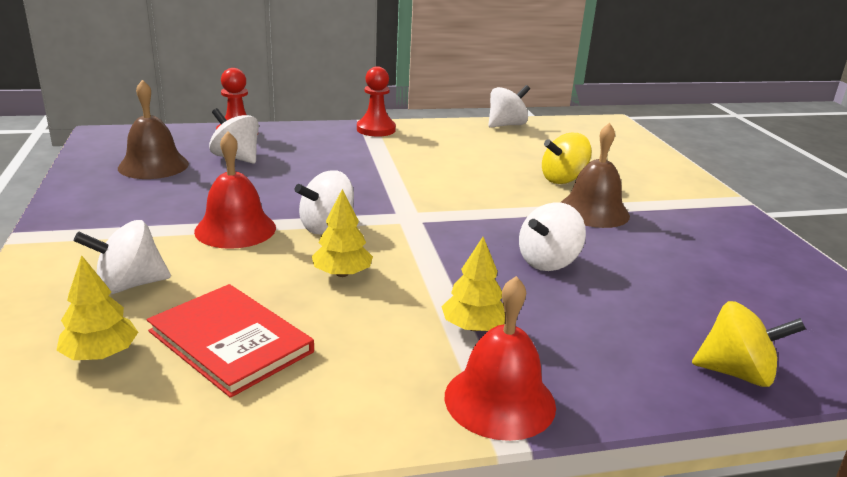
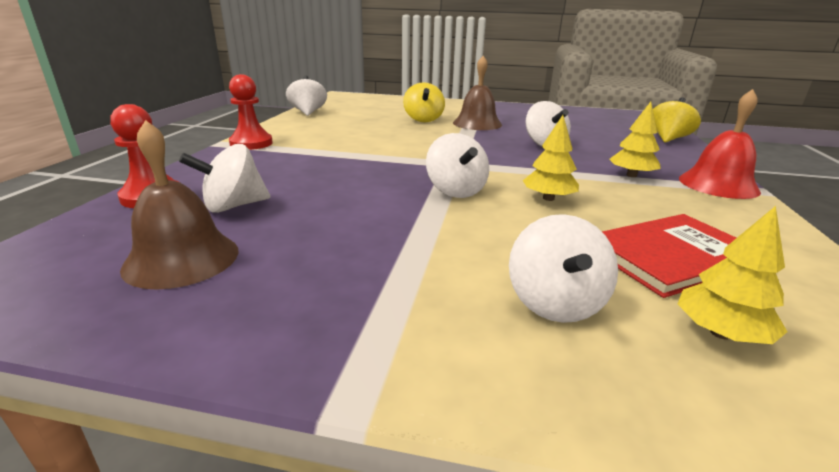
camera: 65 degrees left, 0 degrees up
(235, 229) = (435, 229): red bell -> none

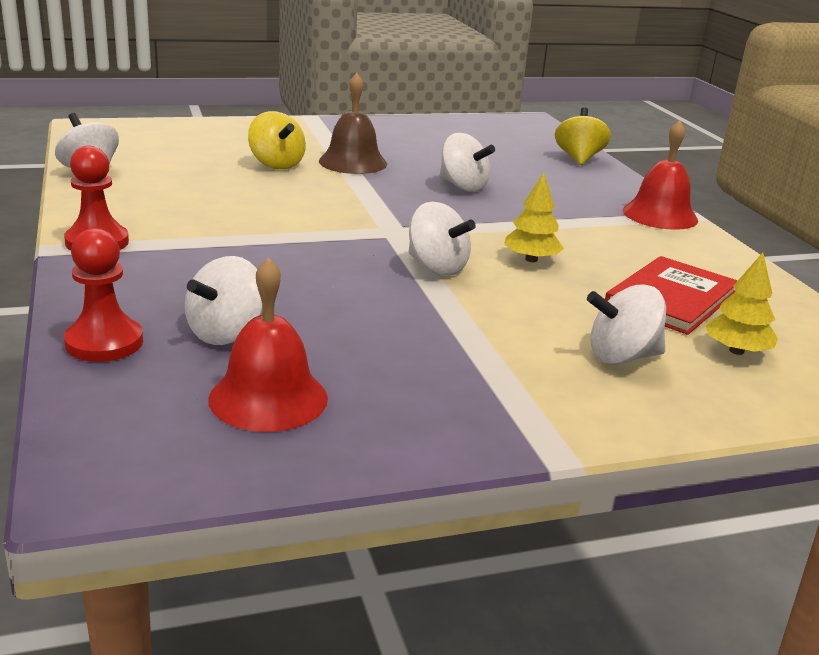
camera: 30 degrees left, 0 degrees up
(182, 259) = (268, 398): brown bell -> red bell
(555, 303) = (621, 357): white spinning top -> white spinning top turned 105 degrees clockwise
(631, 175) = (581, 216): yellow tree -> none

